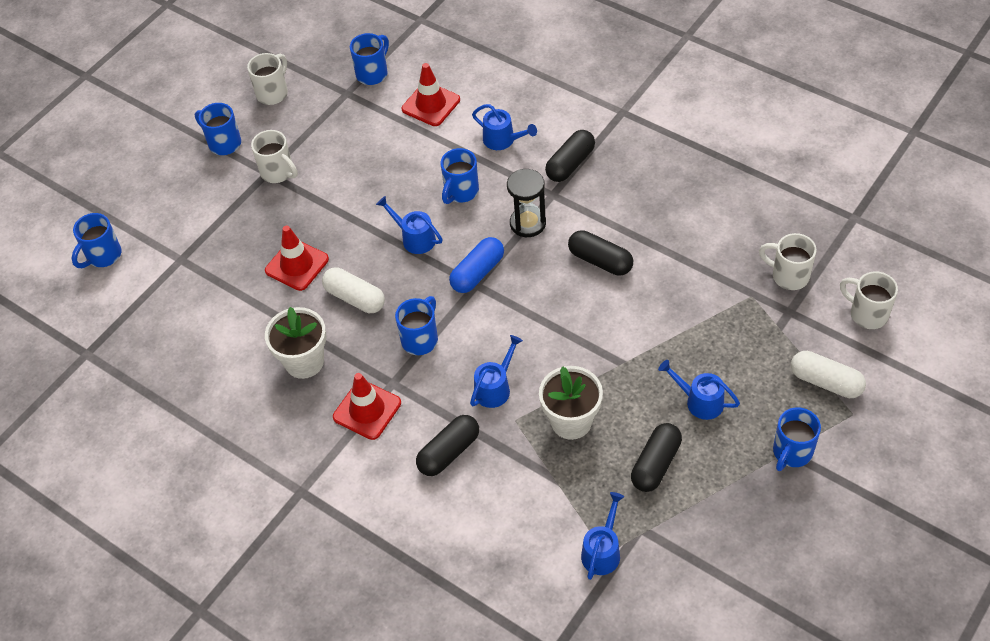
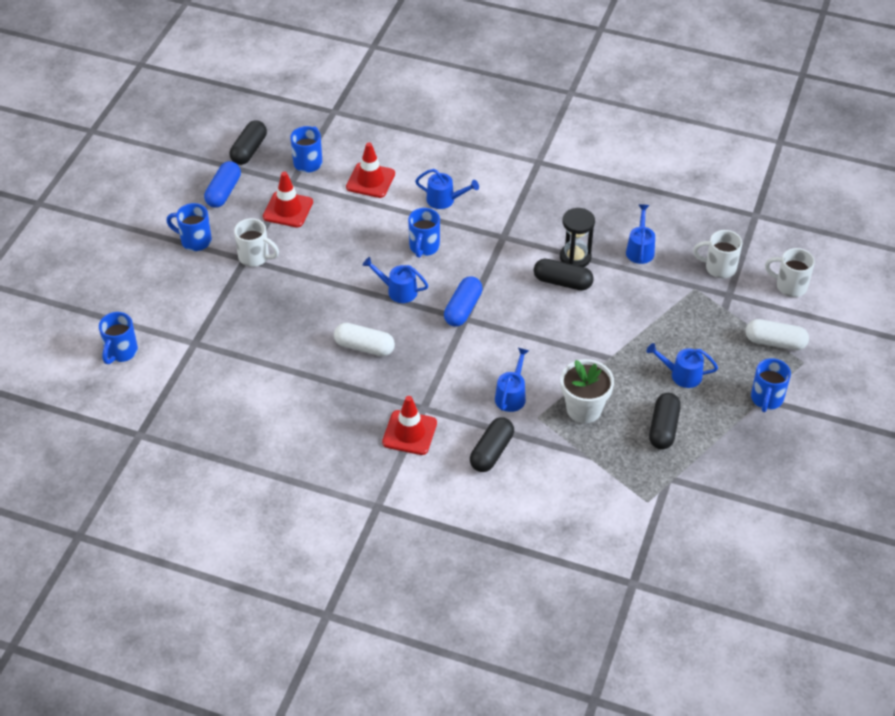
camera: 20 degrees left, 5 degrees down
(273, 93) = (223, 192): white mug -> blue capsule
(297, 265) = (302, 329): red traffic cone -> red traffic cone (288, 209)
(304, 362) = (340, 405): white flower pot -> none
(420, 339) = (434, 369): blue mug -> none
(528, 223) = (491, 263): black hourglass -> black hourglass (575, 257)
(570, 164) = (509, 210): black capsule -> black capsule (249, 150)
(602, 551) = (644, 500): blue watering can -> blue watering can (640, 249)

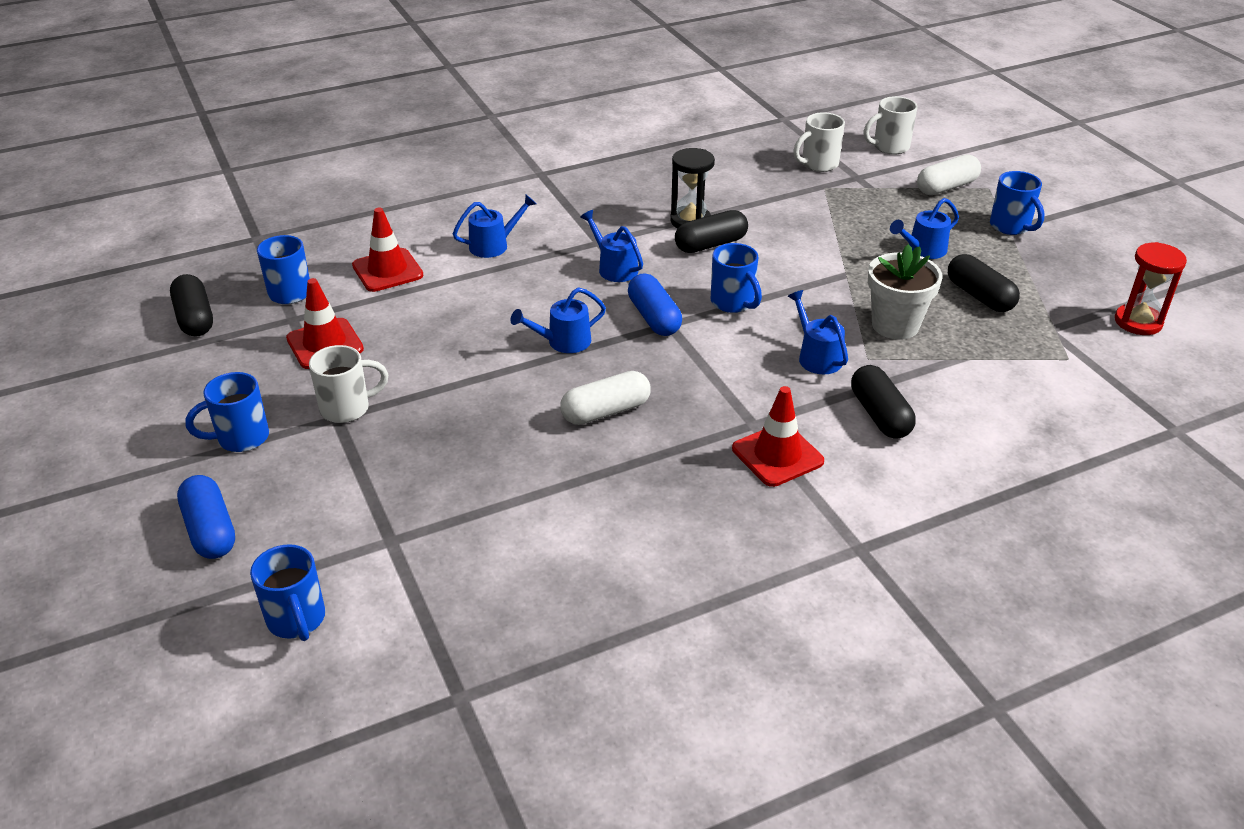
camera: 45 degrees left, 10 degrees down
(223, 192) = (214, 372): blue capsule -> blue capsule (210, 530)
(424, 247) = (533, 292): blue mug -> blue mug (733, 303)
(640, 249) = (735, 186): blue watering can -> blue watering can (614, 268)
(730, 514) = (1138, 322): none -> red hourglass

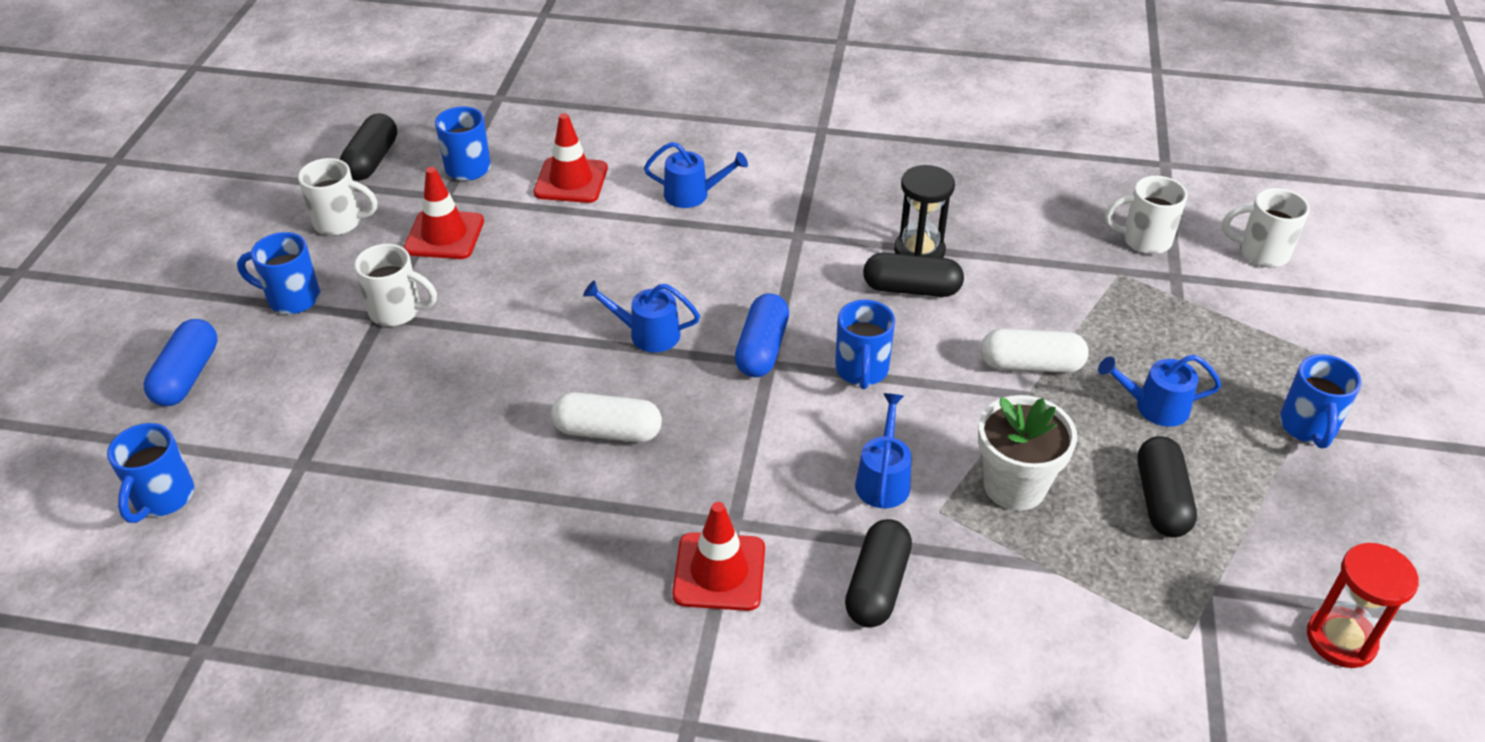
camera: 35 degrees right, 5 degrees up
(219, 370) = (340, 222): none -> white mug
(614, 268) = (782, 272): blue watering can -> none
(946, 187) = (1278, 337): white capsule -> white capsule (1031, 365)

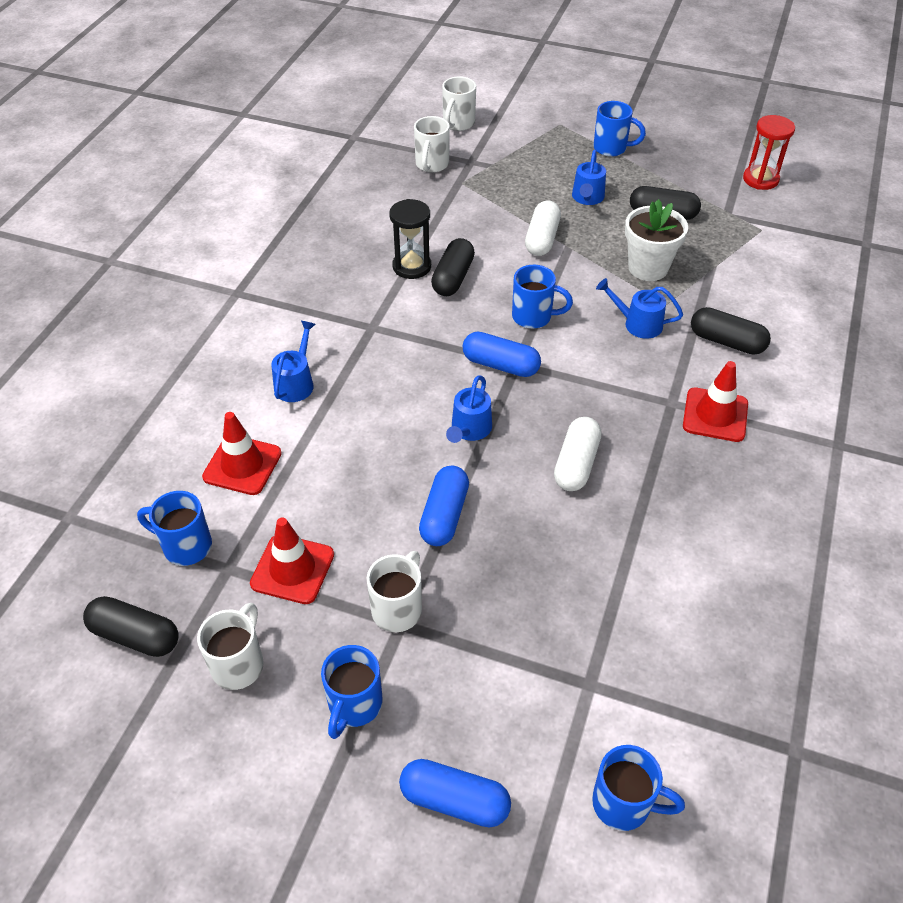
camera: 80 degrees left, 5 degrees up
(518, 329) = (444, 515): none -> blue capsule

